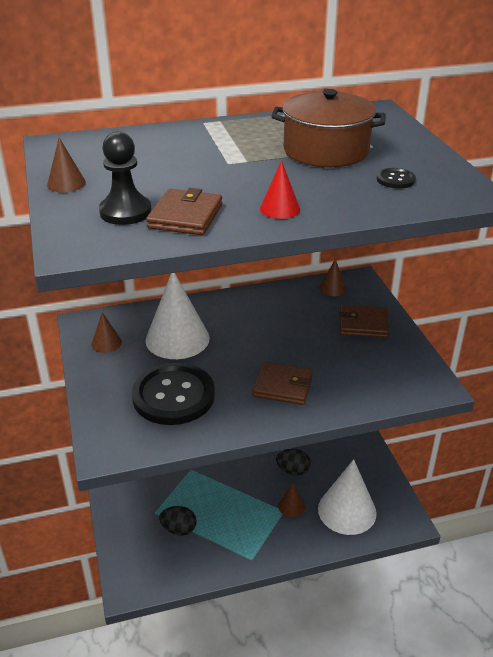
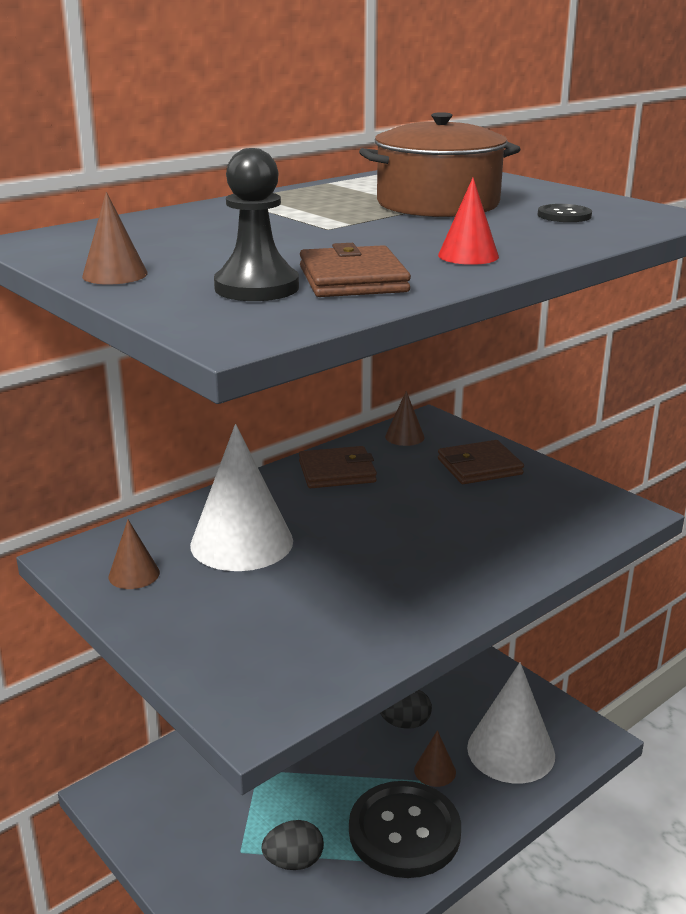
camera: 25 degrees left, 10 degrees down
(173, 396) = (298, 614): black button -> black button (404, 831)
(282, 386) = (442, 561): brown wallet -> brown wallet (337, 472)

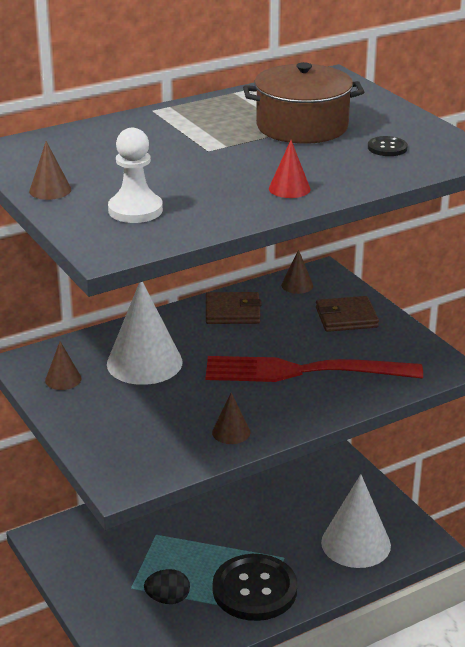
camera: 10 degrees right, 5 degrees up
(257, 288) = (135, 210): black pawn -> white pawn
(353, 279) = (200, 207): brown wallet -> none
(405, 723) = (279, 514): black egg -> none
(435, 771) = (291, 551): brown cone -> brown cone (231, 432)
(455, 534) = (304, 371): none -> red fork

